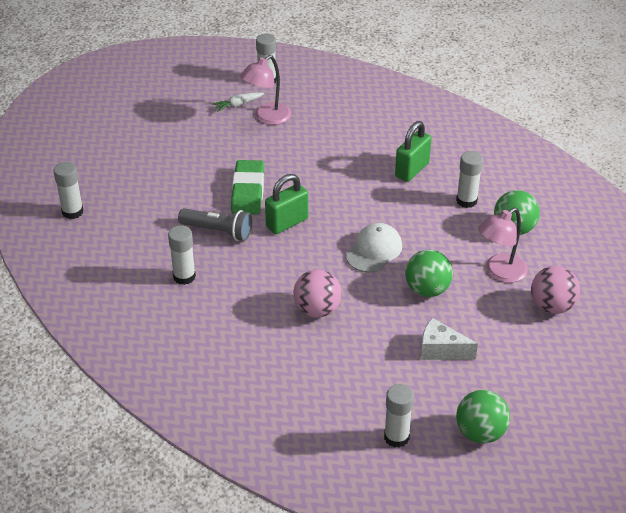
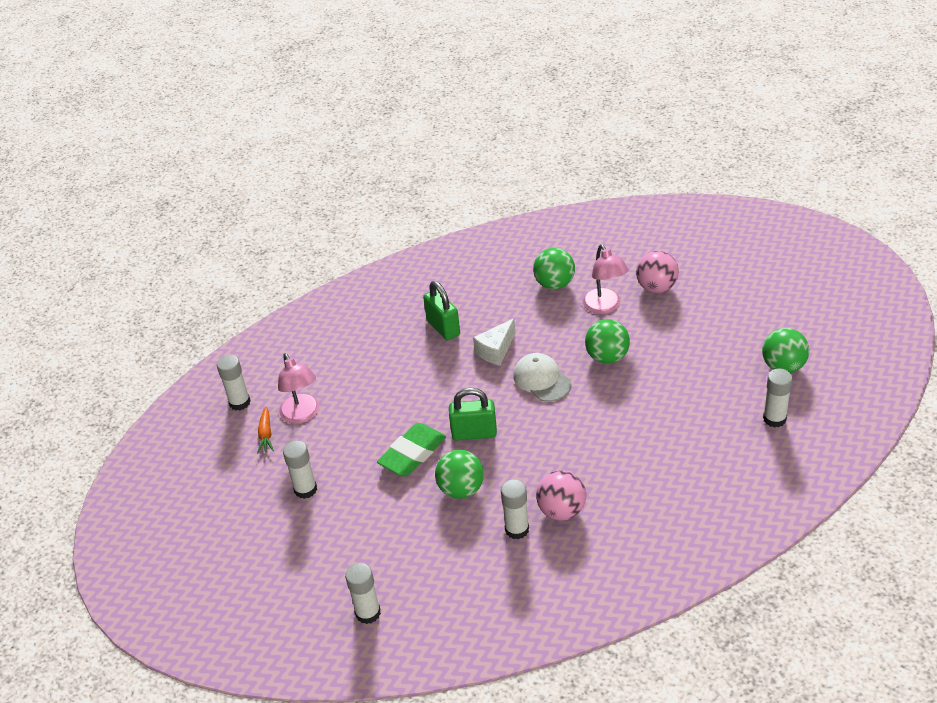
camera: 65 degrees left, 0 degrees up
(218, 231) = (461, 489): grey flashlight -> green ball
(237, 105) = (266, 434): white carrot -> orange carrot
(248, 192) = (412, 454): green eraser -> green eraser turned 75 degrees counterclockwise
(287, 223) = (474, 433): green padlock -> green padlock turned 75 degrees counterclockwise
(317, 310) = (604, 437): pink ball -> pink ball (561, 511)
(441, 350) = (683, 366): white cheese -> white cheese (496, 350)
(466, 201) = (504, 303): white glue stick -> white glue stick (305, 489)

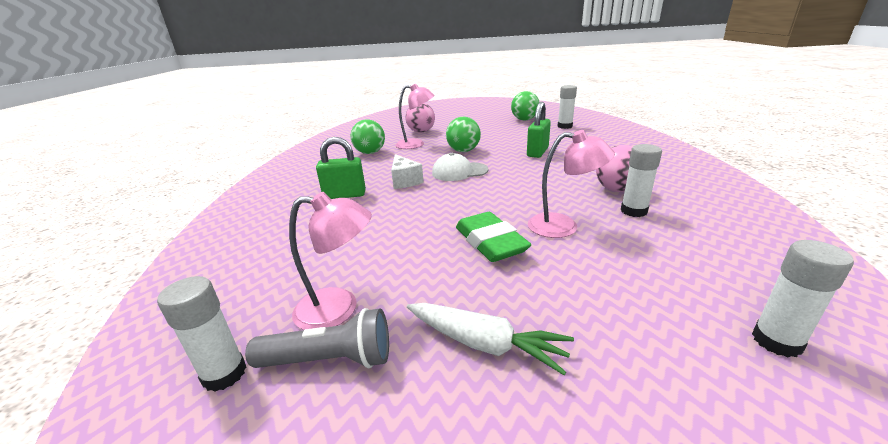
camera: 65 degrees left, 15 degrees down
(266, 434) = (330, 359): orange carrot -> grey flashlight
(305, 489) = (485, 344): white glue stick -> white carrot
(461, 489) = (563, 226): green ball -> pink lamp
(474, 433) = (492, 206): green padlock -> green padlock (537, 152)

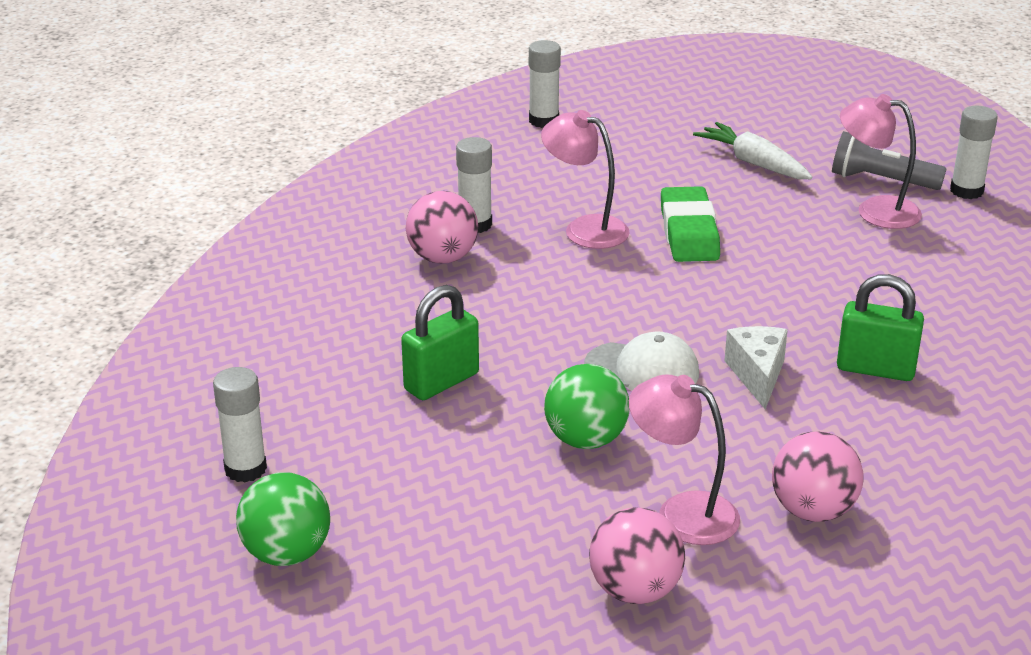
camera: 160 degrees left, 5 degrees up
(370, 153) = (813, 511): green ball -> pink ball

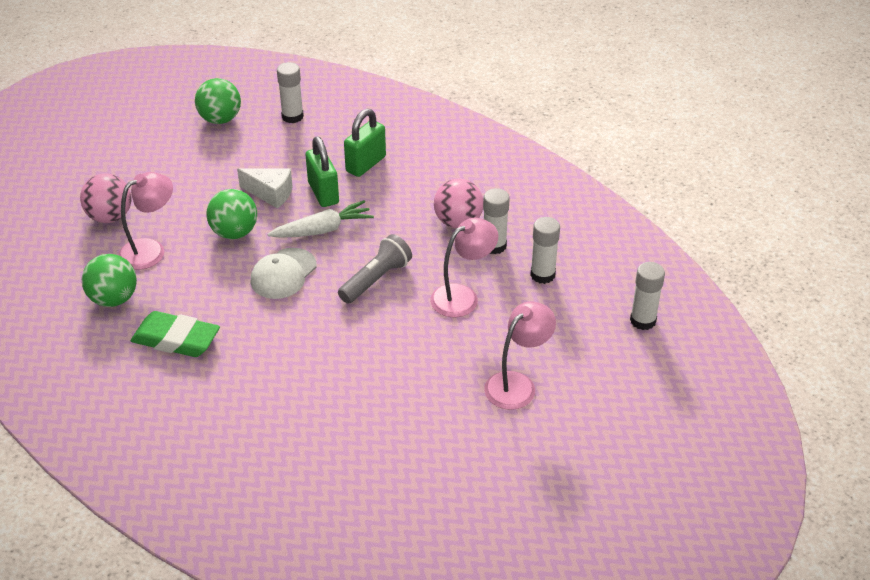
camera: 110 degrees right, 10 degrees up
(689, 232) = (430, 348): green eraser -> green eraser (176, 339)
(753, 163) = (520, 424): white carrot -> white carrot (323, 230)
(757, 375) = (245, 322): white cheese -> white cheese (270, 194)
(813, 511) = (113, 299): pink ball -> green ball
(875, 211) = (408, 470): pink lamp -> pink lamp (517, 384)
(875, 369) = (214, 380): green padlock -> green padlock (365, 164)
(881, 181) = (453, 496): grey flashlight -> grey flashlight (376, 279)
(966, 191) = (409, 549): white glue stick -> white glue stick (542, 275)

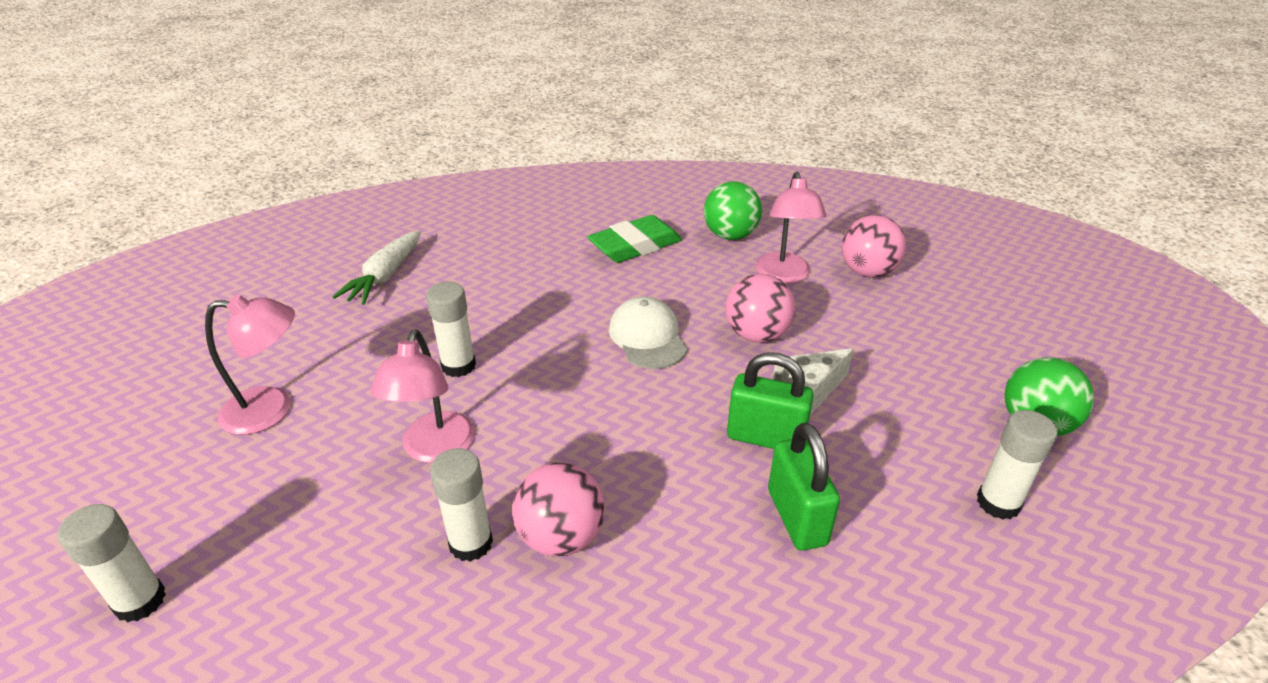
camera: 130 degrees right, 5 degrees down
(234, 233) = (756, 335): green ball -> pink ball
(323, 230) = (690, 400): white carrot -> white carrot (385, 276)
(376, 279) = (554, 396): grey flashlight -> none
(517, 384) = (271, 409): pink lamp -> pink lamp turned 90 degrees counterclockwise
(542, 275) = (357, 555): white glue stick -> white glue stick (458, 366)

